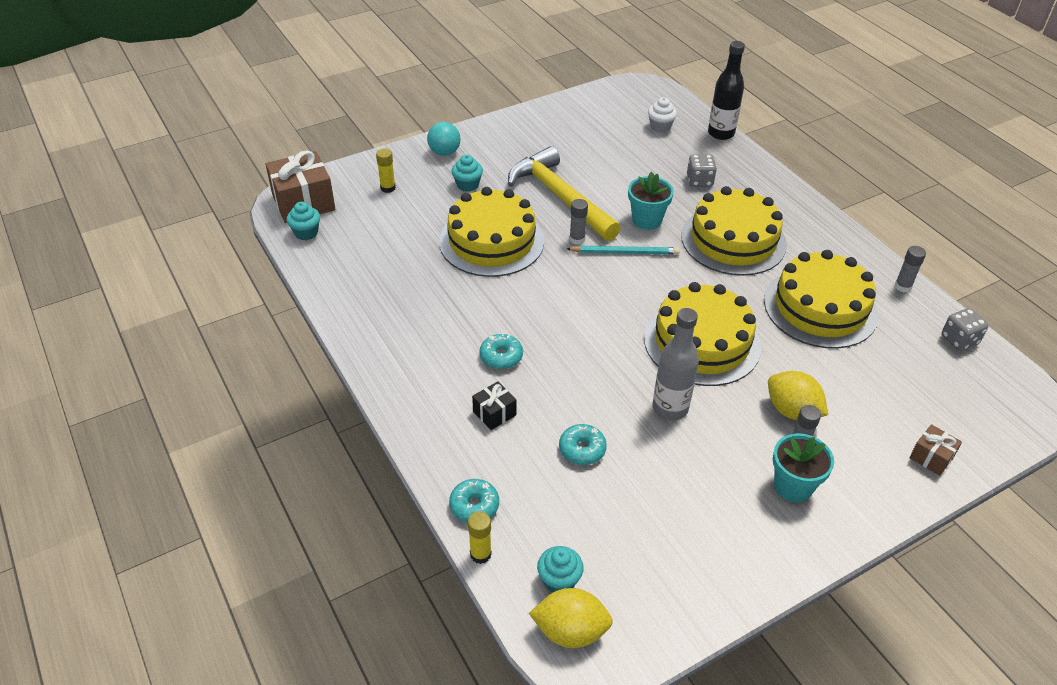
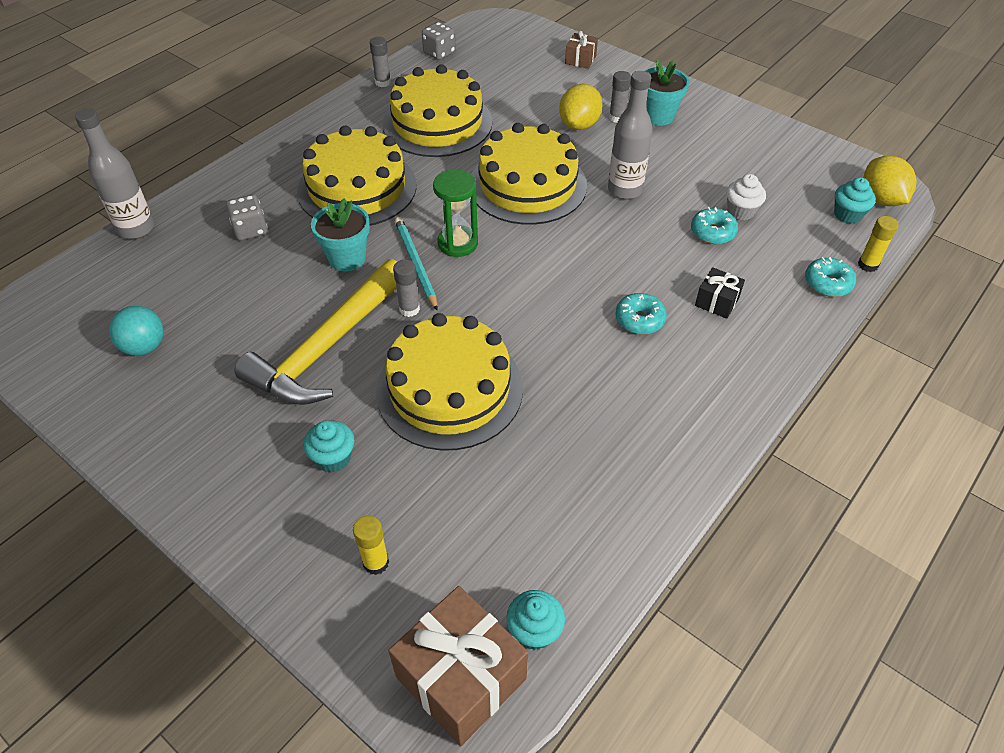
camera: 110 degrees left, 5 degrees up
(444, 152) = (253, 520): turquoise ball -> turquoise ball (144, 347)
(639, 280) = (457, 243): none -> green hourglass
(660, 127) = (129, 286): white cupcake -> white cupcake (741, 211)
(721, 133) = (136, 229): black bottle -> grey bottle

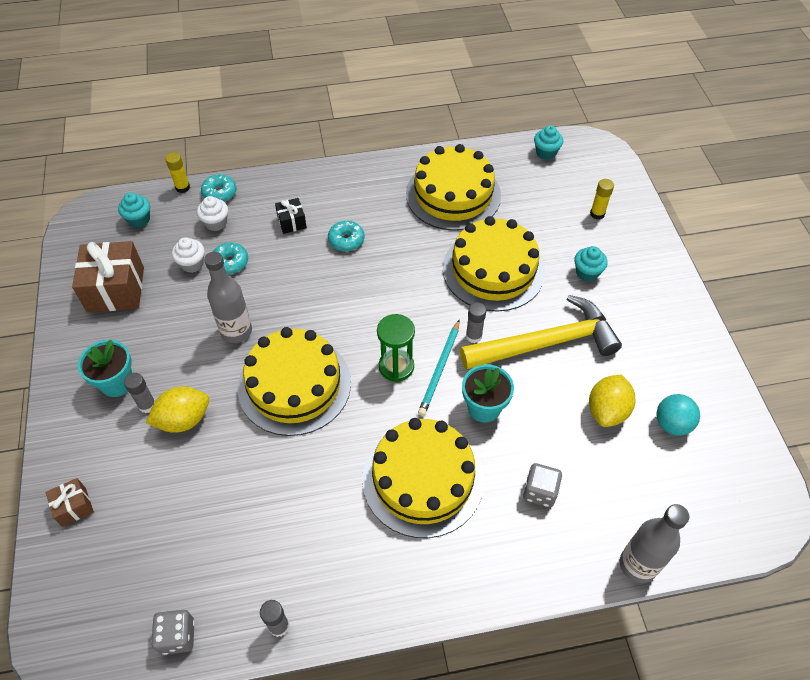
camera: 140 degrees left, 5 degrees up
(437, 123) = (288, 514): yellow cake -> yellow cake (453, 194)
(461, 678) = (589, 156): brown gift -> brown gift (116, 289)
(781, 255) = (216, 223): none -> white cupcake
(881, 199) = (103, 215): yellow lemon -> yellow lemon (607, 411)

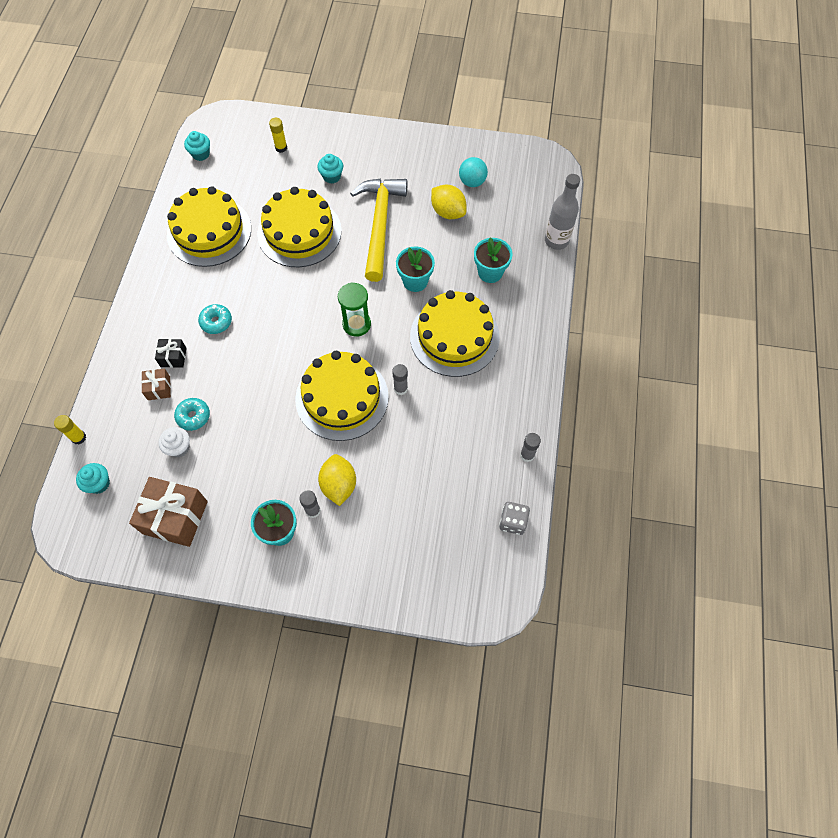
camera: 70 degrees left, 10 degrees up
(74, 507) = (384, 581): brown gift -> brown gift (159, 388)
(216, 223) = (140, 418): white cupcake -> none
(220, 193) = (104, 407): turquoise donut -> none
(236, 331) = (270, 428): grey bottle -> none
(440, 369) = (371, 297): turquoise pencil -> none
(473, 336) = (353, 266): grey glue stick -> grey glue stick (400, 388)
(540, 491) = (490, 272): grey dice -> turquoise flower pot

